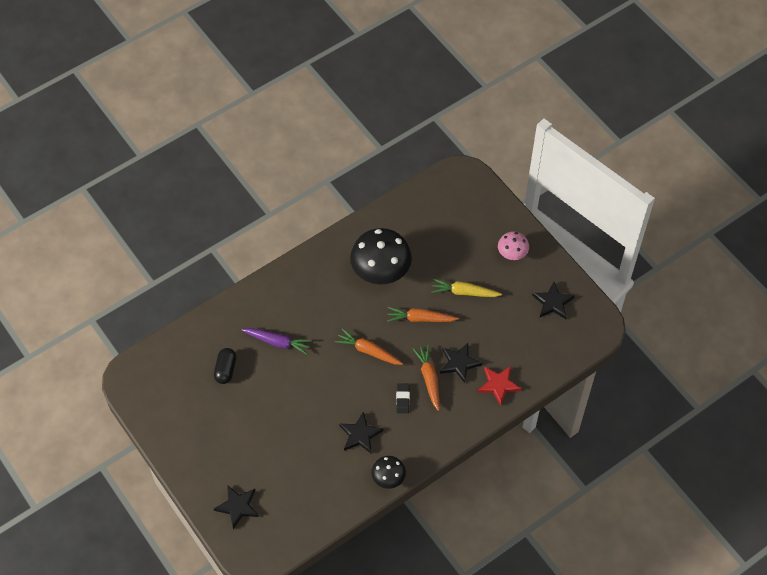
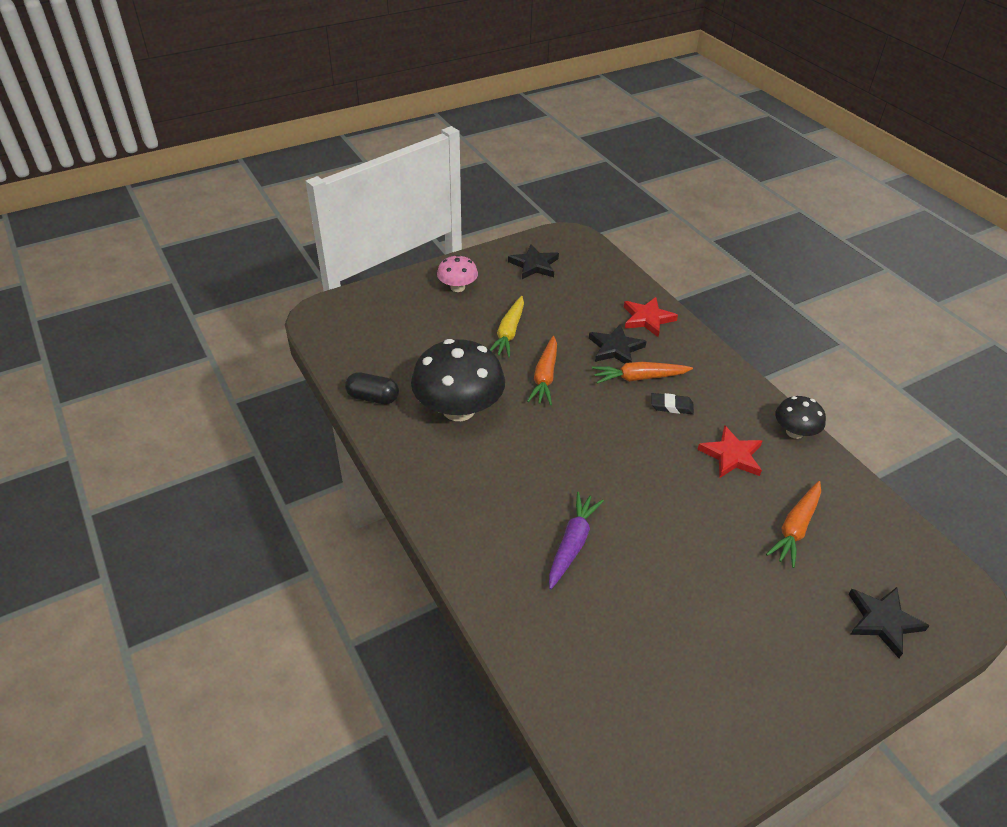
camera: 85 degrees left, 15 degrees down
(225, 370) = (623, 624): black capsule -> black capsule (373, 398)
(360, 435) = (731, 456): black star -> red star
(368, 351) = (594, 434): orange carrot -> orange carrot (795, 528)

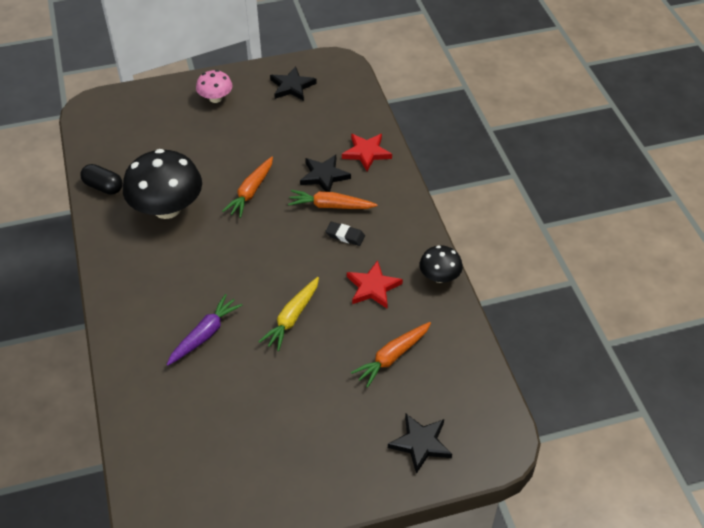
camera: 15 degrees right, 5 degrees up
(509, 333) = (239, 147): yellow carrot -> yellow carrot (292, 318)

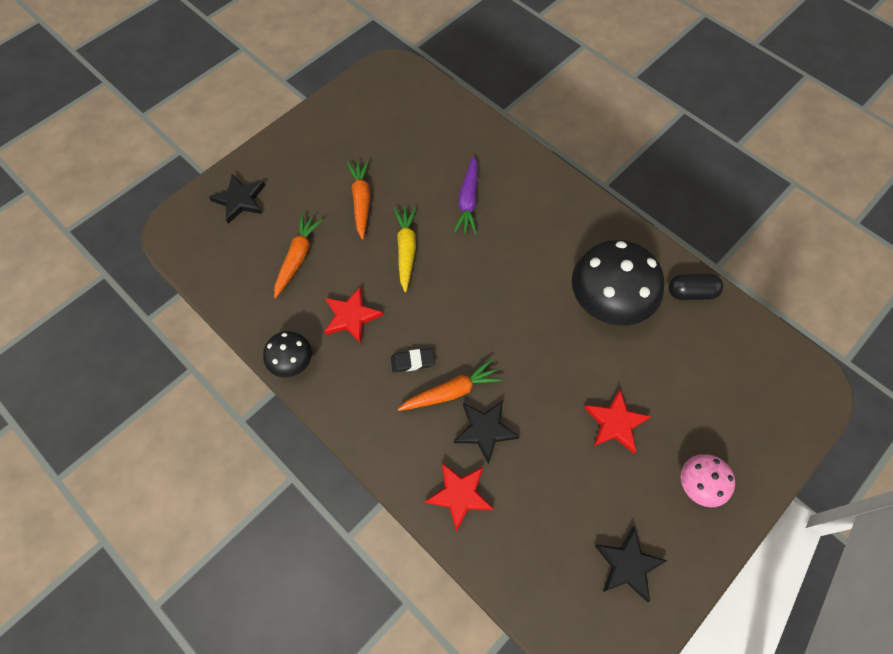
camera: 150 degrees right, 15 degrees up
(235, 144) = (615, 423): none -> red star
(251, 192) = (545, 365): orange carrot -> orange carrot (361, 201)

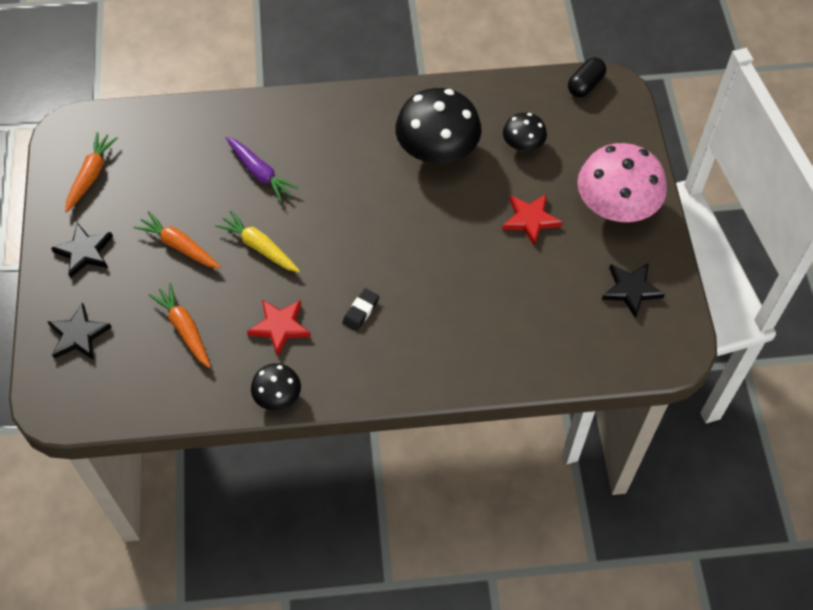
camera: 50 degrees left, 5 degrees down
(451, 392) = (410, 303): orange carrot -> orange carrot (91, 175)
(459, 495) = (493, 355): red star -> none
(485, 430) = (460, 303): black star -> black star (84, 252)
(681, 360) = (523, 144): none -> black mushroom
(691, 292) = (480, 97): black capsule -> black capsule (585, 85)
(699, 484) = (616, 206): pink mushroom -> pink mushroom, size x1.92

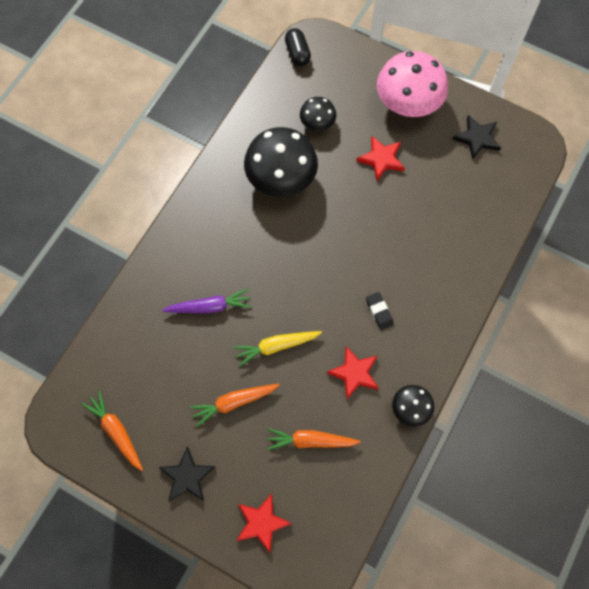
camera: 55 degrees left, 10 degrees up
(78, 335) = (261, 523): black star -> red star

